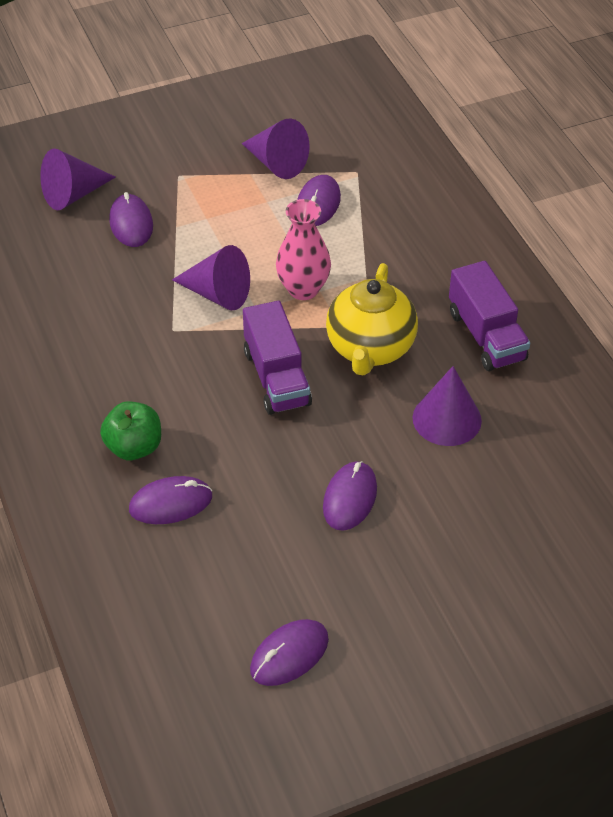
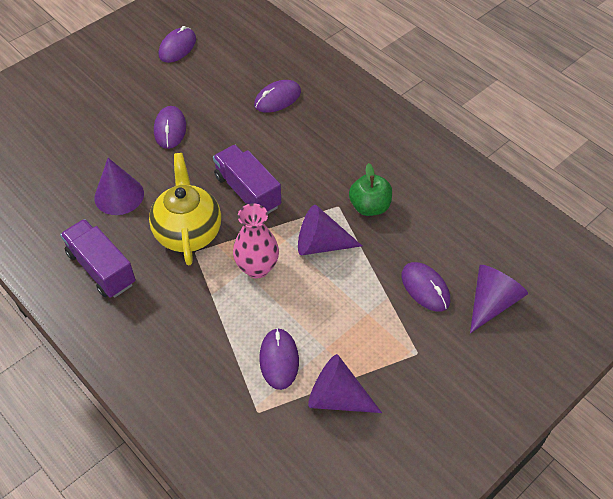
camera: 160 degrees right, 5 degrees up
(134, 447) = (317, 122): green apple -> green apple (369, 207)

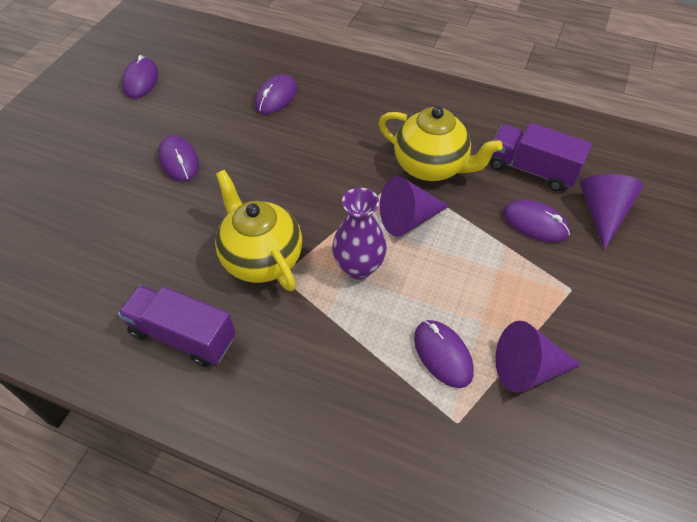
camera: 25 degrees left, 0 degrees up
(119, 195) = (159, 248): purple cone -> none
(247, 191) = (300, 194): purple truck -> purple truck (531, 169)
(257, 268) = (358, 267): pink vase -> purple vase
(369, 207) = (431, 166): green apple -> yellow teapot

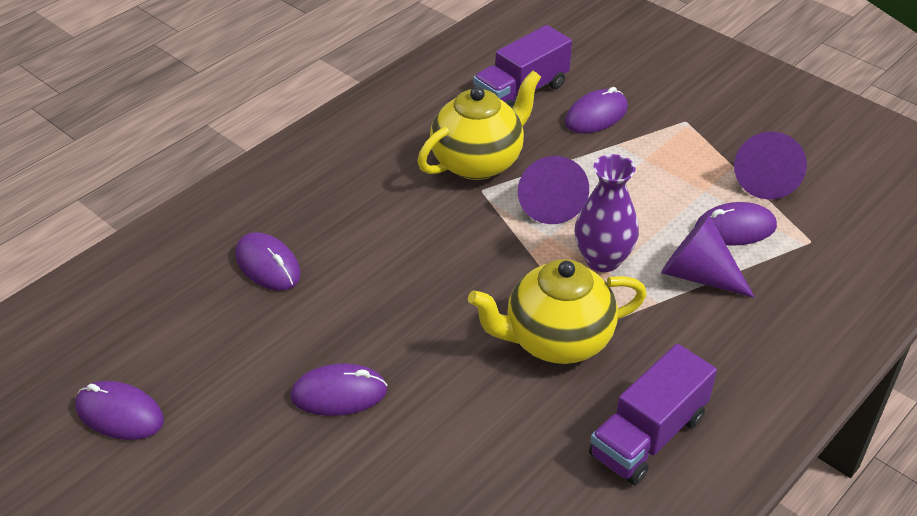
camera: 70 degrees left, 10 degrees down
(602, 213) = (602, 69): purple cone -> purple cone (697, 275)

